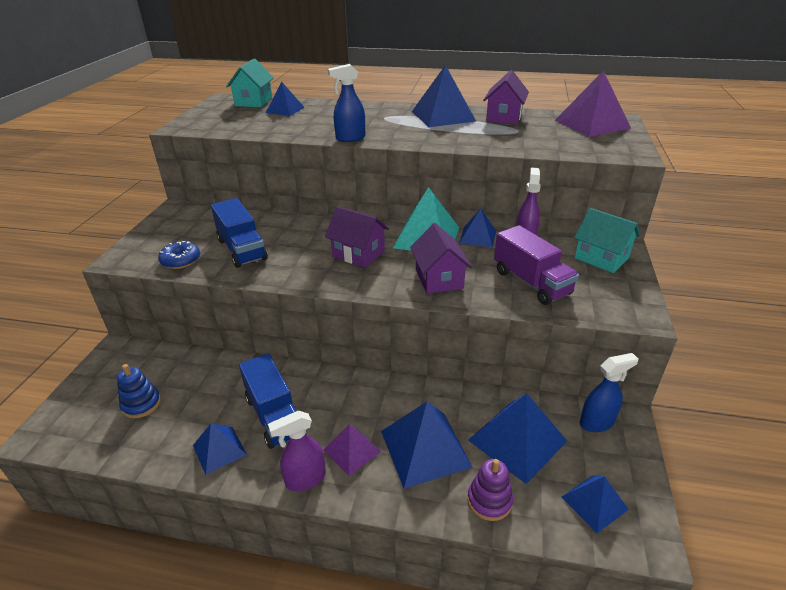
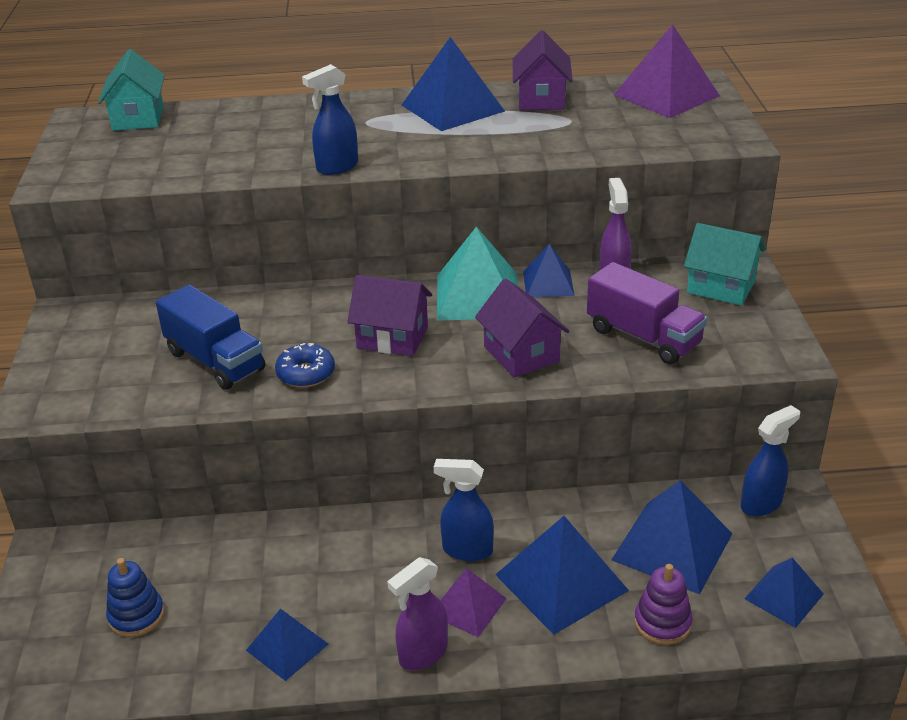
camera: 15 degrees left, 0 degrees up
(181, 260) = (131, 394): blue donut -> blue donut (306, 373)
(274, 416) = (341, 588): blue truck -> none
(285, 110) = (201, 127): blue pyramid -> none
(369, 408) = (467, 550): none -> blue spray bottle

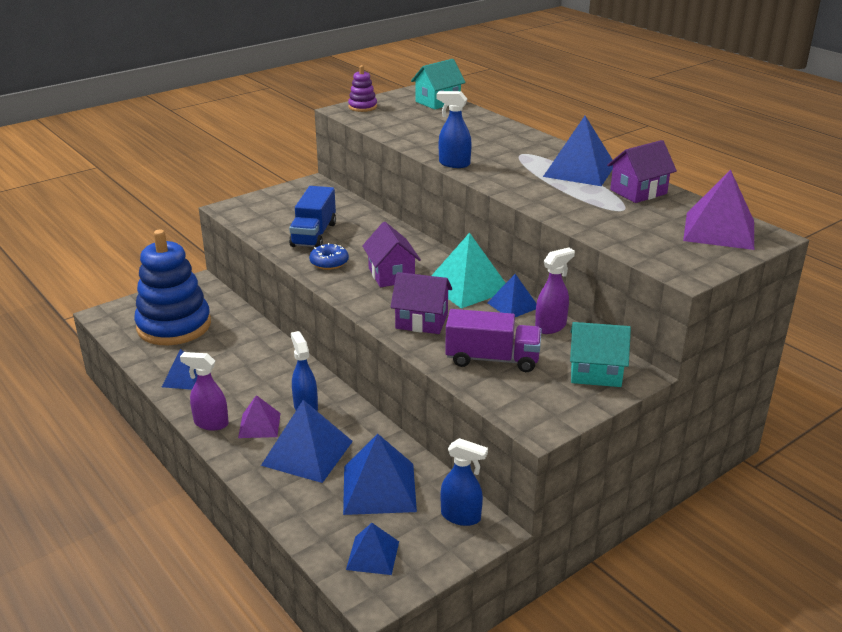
camera: 55 degrees right, 5 degrees down
(136, 616) = (174, 326): blue stacking toy -> blue stacking toy, size x2.27
(521, 354) = (421, 321): purple house -> purple house turned 75 degrees clockwise
(643, 337) = (492, 359): purple truck -> purple truck turned 90 degrees counterclockwise
(662, 623) = (304, 506): purple stacking toy -> purple stacking toy (362, 107)
(721, 287) = (595, 373): turquoise house -> turquoise house turned 75 degrees counterclockwise

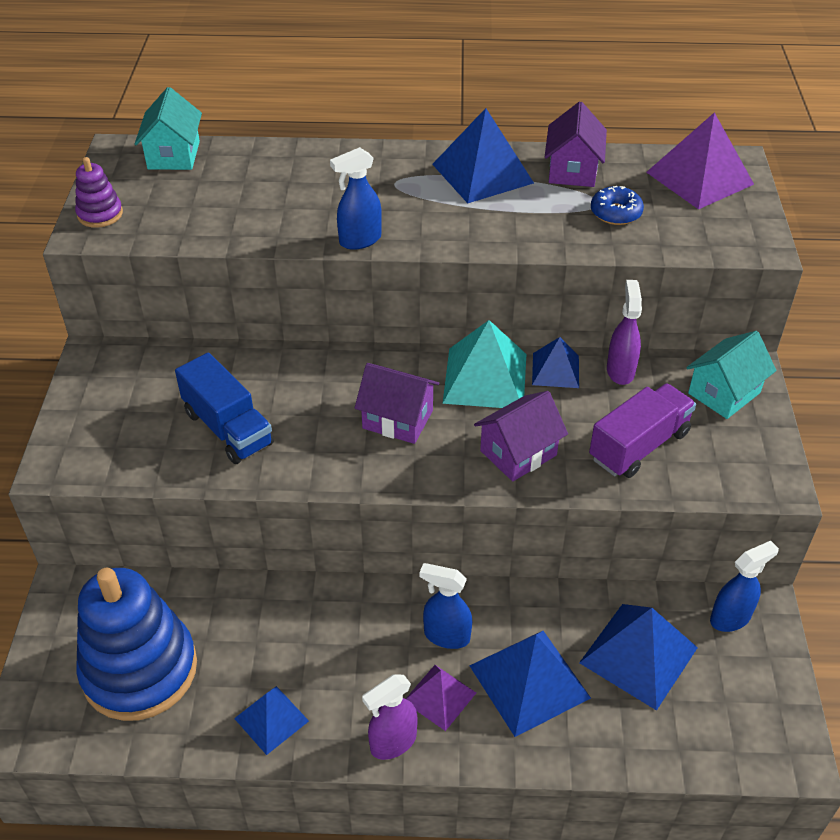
camera: 50 degrees left, 15 degrees up
(329, 262) = (311, 453): blue donut -> blue donut (616, 213)
(372, 555) = (735, 722): blue pyramid -> none

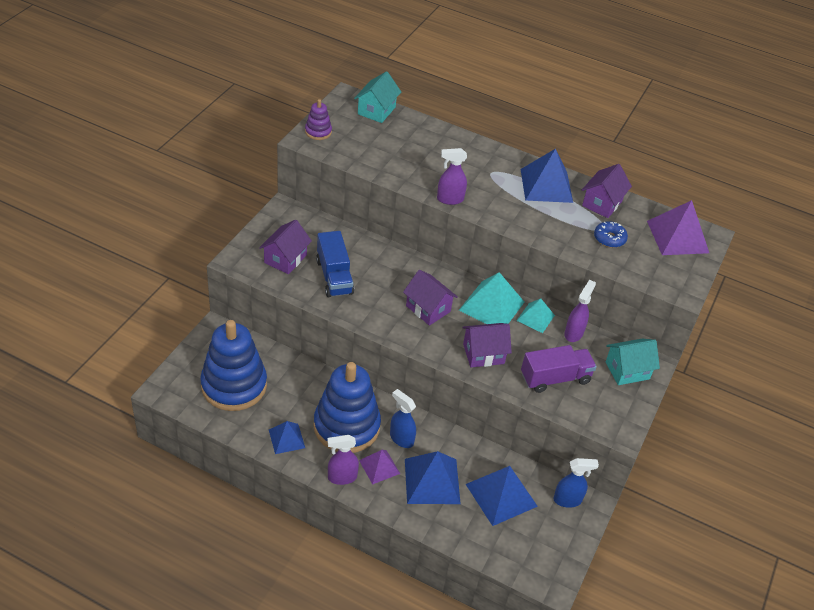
camera: 20 degrees right, 0 degrees up
(135, 431) = (285, 259): none -> purple house
(354, 655) = (346, 426): none -> blue stacking toy
(359, 240) = (449, 199): blue spray bottle -> purple spray bottle
(555, 370) = (535, 318): blue pyramid -> turquoise pyramid

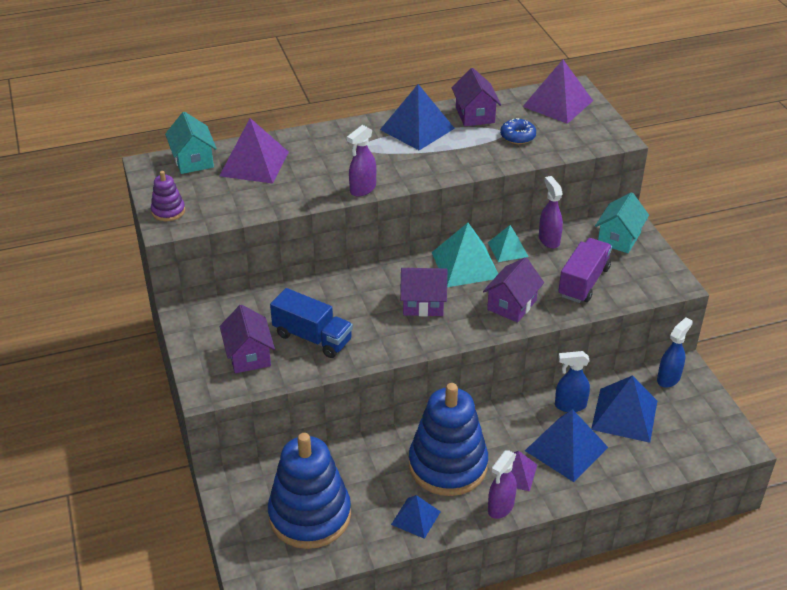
camera: 40 degrees left, 5 degrees down
(401, 438) = (500, 437): blue spray bottle -> blue spray bottle (570, 405)
(408, 137) = (254, 164): none -> purple pyramid

